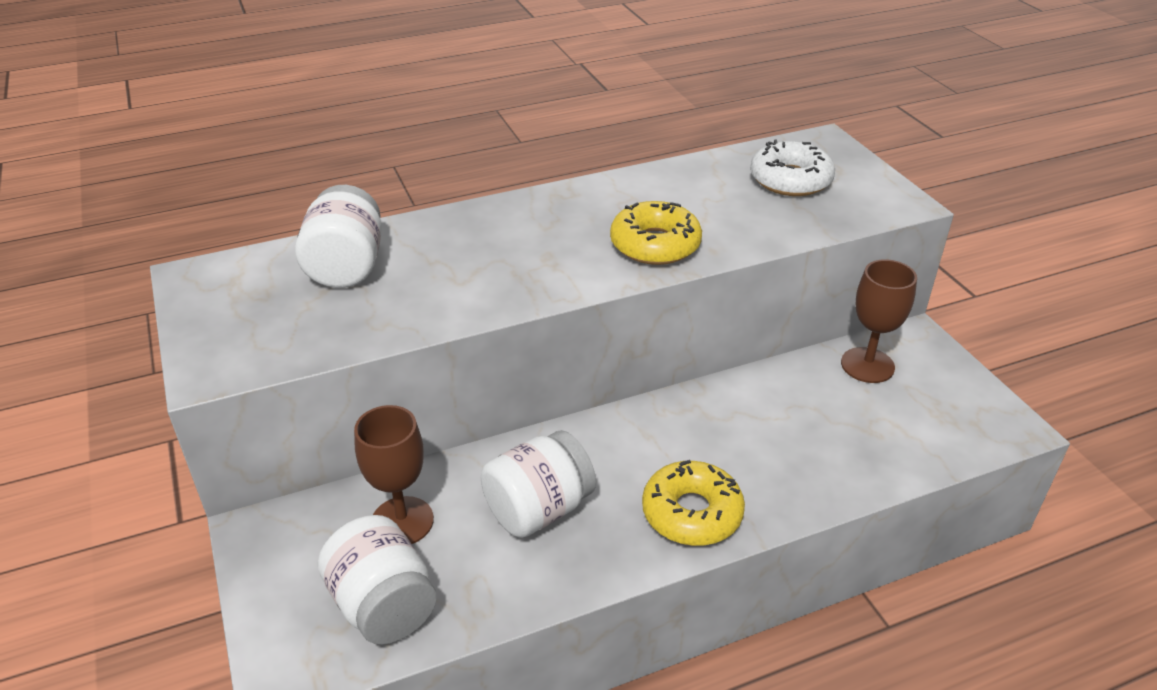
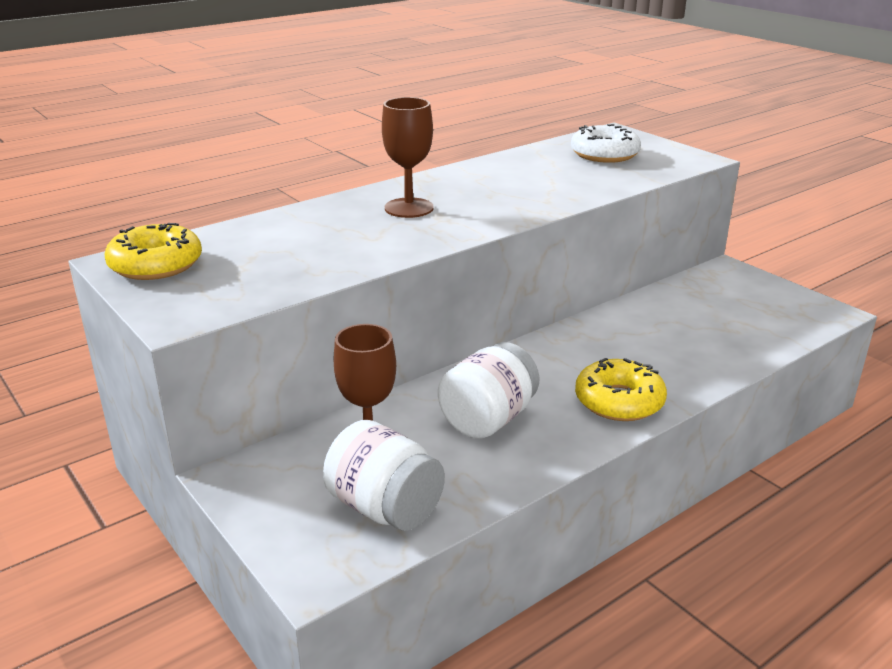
camera: 15 degrees left, 10 degrees down
(346, 267) = (263, 240): white jar -> none
(655, 244) = (524, 200): yellow donut -> yellow donut (156, 265)
(867, 365) = (701, 290): brown goblet -> brown goblet (409, 208)

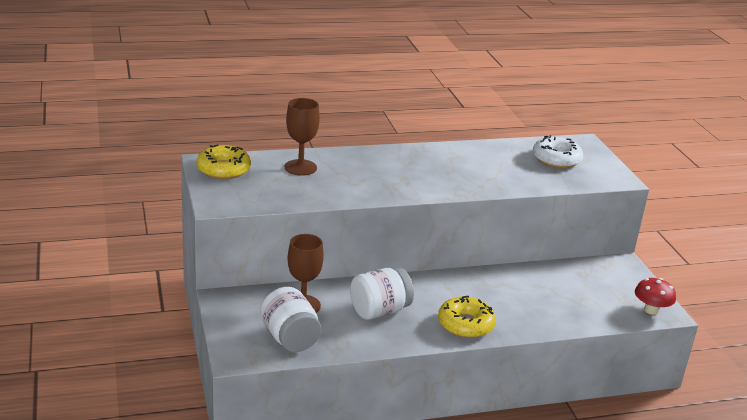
camera: 20 degrees right, 0 degrees up
(409, 208) = (390, 168): brown goblet -> brown goblet (300, 167)
(812, 313) = (651, 310): none -> red mushroom

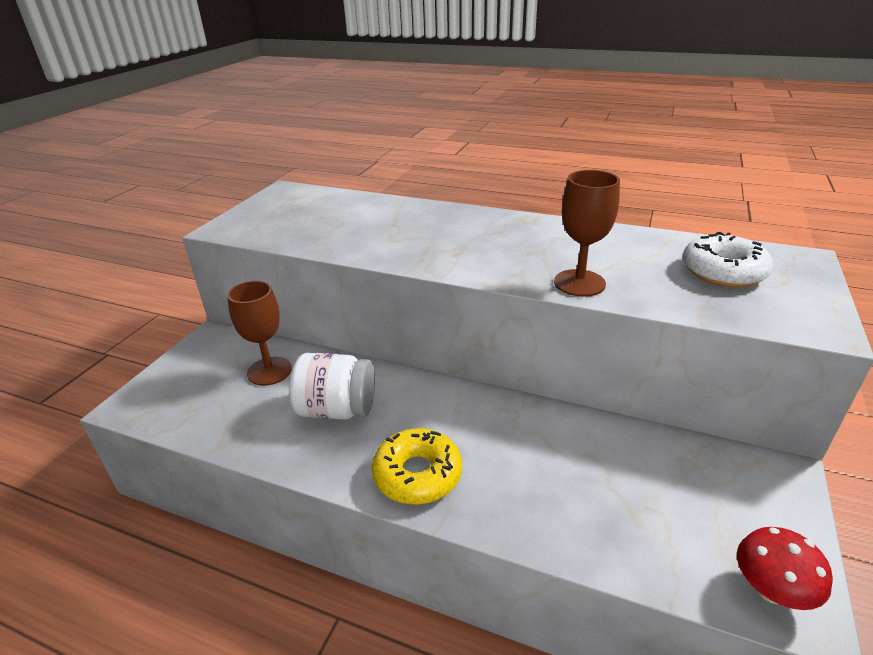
camera: 40 degrees right, 5 degrees up
(223, 169) = (288, 199): yellow donut -> none
(290, 338) = (204, 405): white jar -> none
(300, 167) = (362, 212): brown goblet -> brown goblet (579, 283)

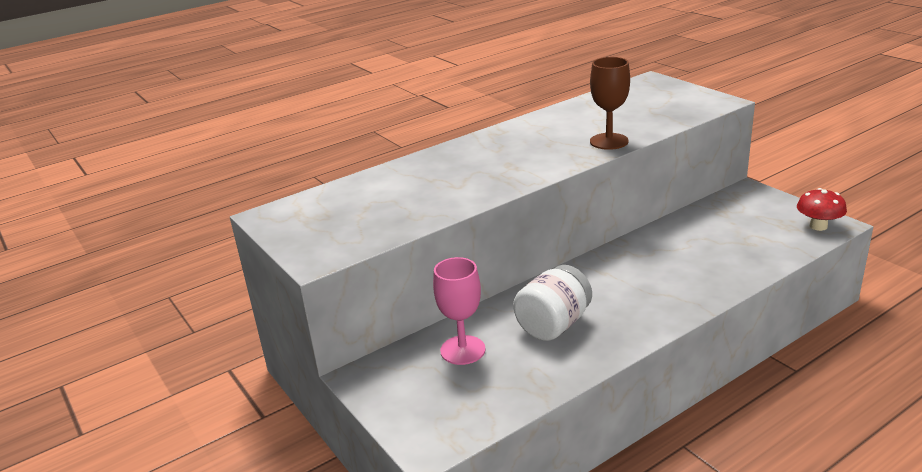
camera: 55 degrees left, 5 degrees down
(269, 371) = (462, 350): brown goblet -> pink goblet
(417, 474) = (657, 306): yellow donut -> none
(723, 271) = (642, 102): white donut -> none

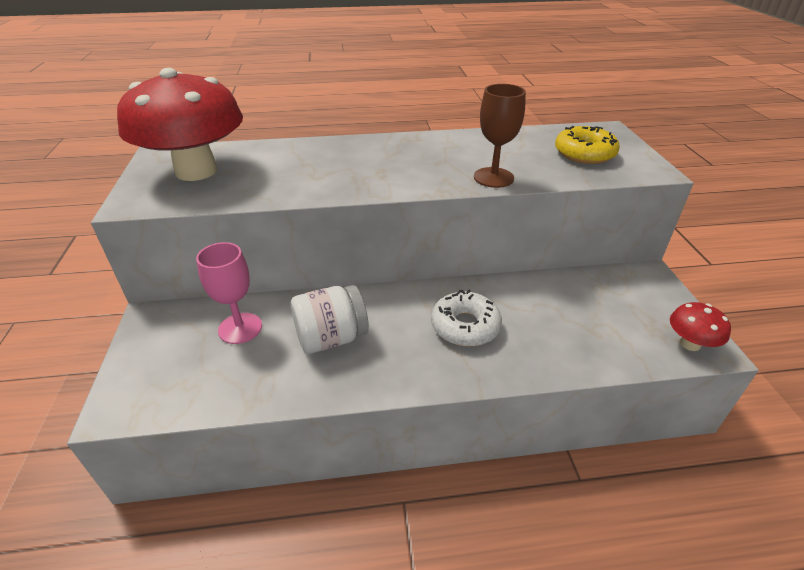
camera: 25 degrees right, 10 degrees up
(335, 216) = (196, 171): none -> red mushroom
(651, 275) = (465, 326): none -> white donut
(655, 103) = (584, 154): none -> yellow donut

